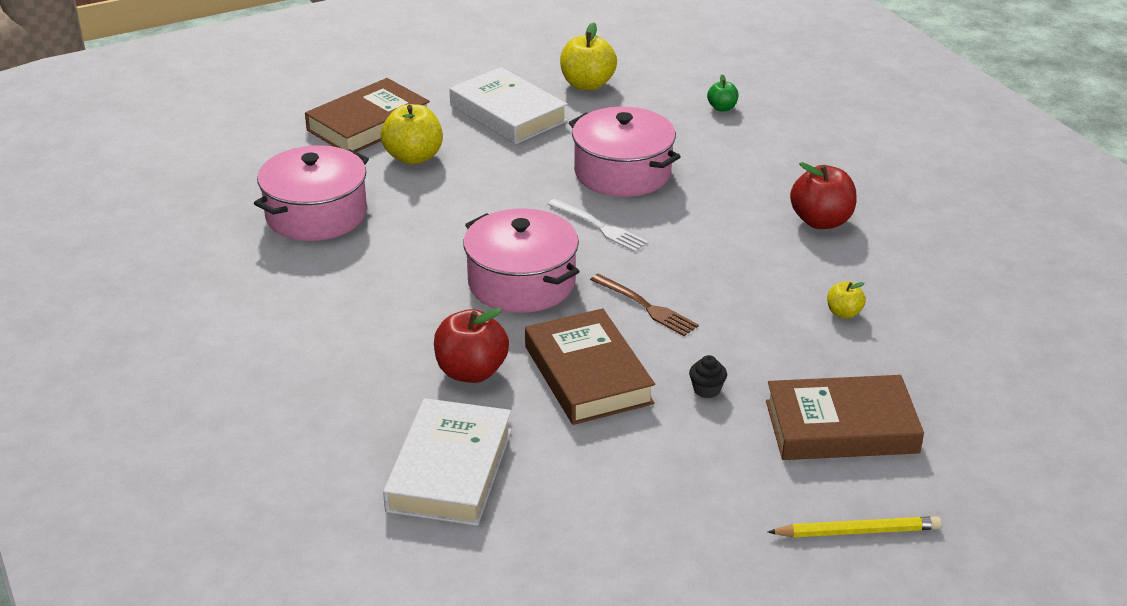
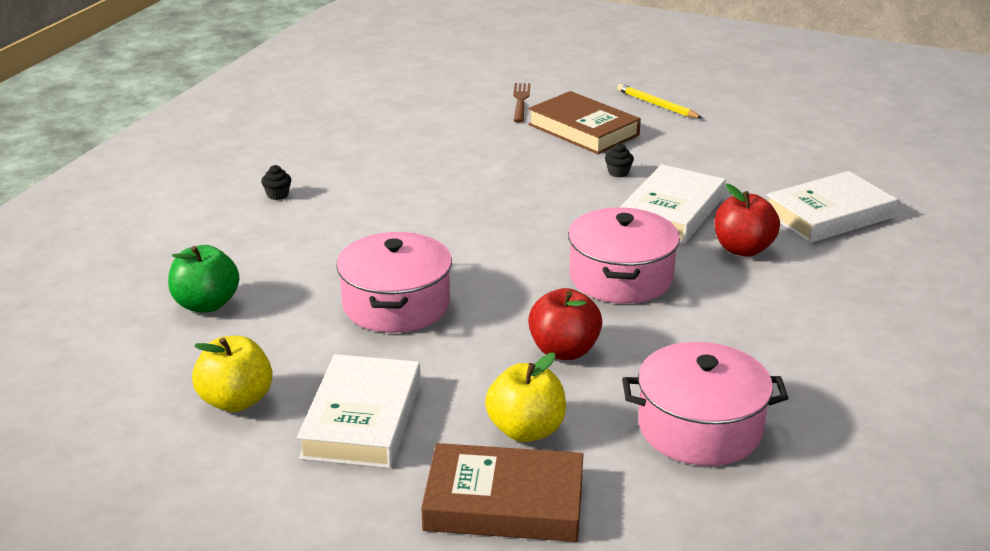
camera: 130 degrees left, 5 degrees down
(588, 374) = (672, 211): brown book -> white book
(600, 227) = (497, 279): white fork -> none
(646, 307) = (569, 221): brown fork -> brown fork (521, 101)
(722, 108) = (206, 304): green apple -> green apple, size x1.87
(821, 221) = (359, 200): red apple -> red apple (564, 351)
(844, 313) = (468, 160): yellow apple -> none
(878, 188) = (277, 195): none -> black cupcake

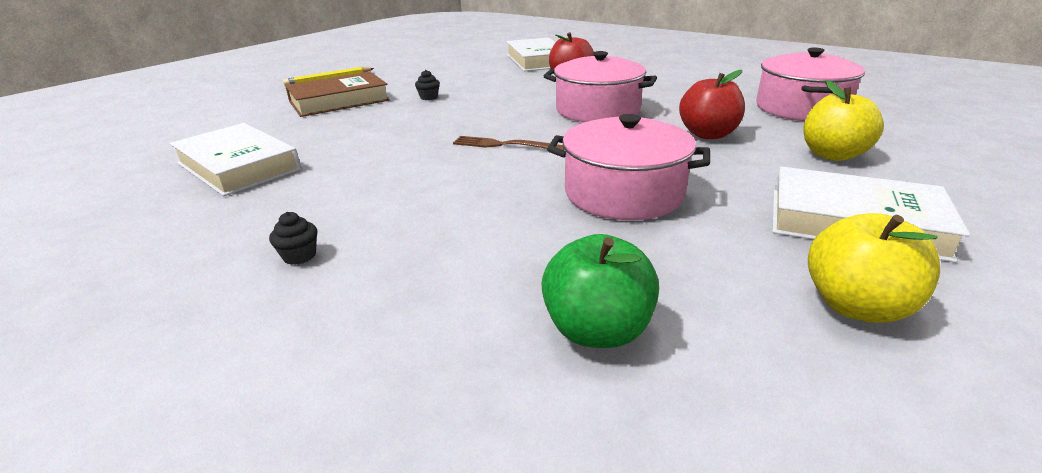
camera: 75 degrees left, 0 degrees up
(504, 502) = (943, 169): brown book -> none
(521, 101) = (246, 116): brown fork -> brown fork (503, 145)
(672, 211) = (505, 90): white book -> white book (238, 166)

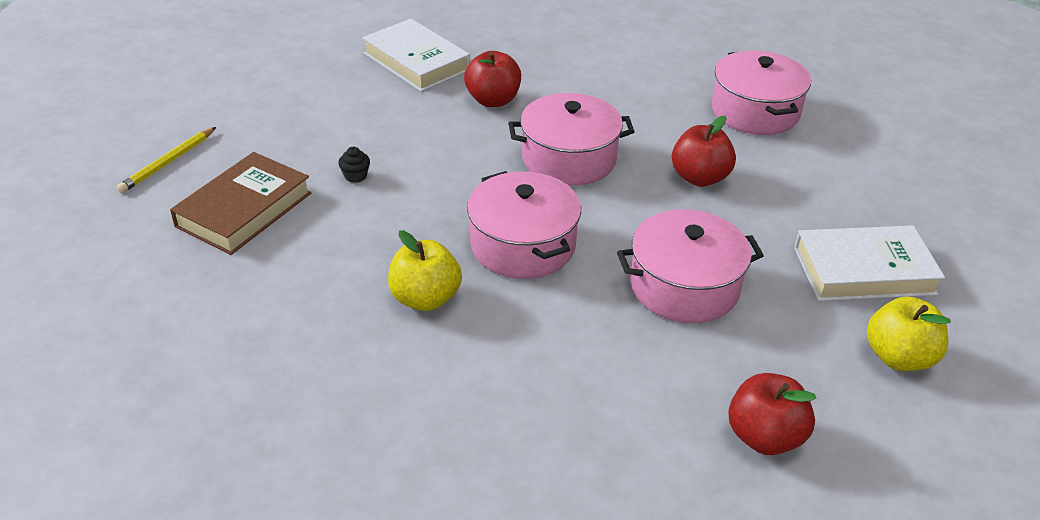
camera: 30 degrees left, 10 degrees up
(238, 166) = (268, 362): white book -> none
(299, 256) = (483, 452): black cupcake -> none
(503, 145) = (523, 245): brown fork -> pink pot
(597, 330) = (764, 437): green apple -> red apple
(832, 155) = (813, 184): yellow apple -> yellow apple (425, 298)

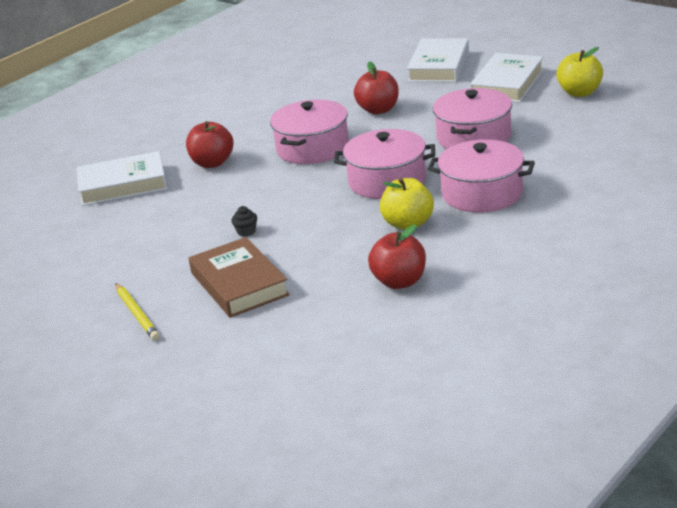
camera: 55 degrees left, 10 degrees down
(755, 111) = (330, 77): pink pot -> pink pot (482, 193)
(764, 437) = (607, 142): red apple -> red apple (399, 282)
(860, 190) = (439, 66): none -> white book

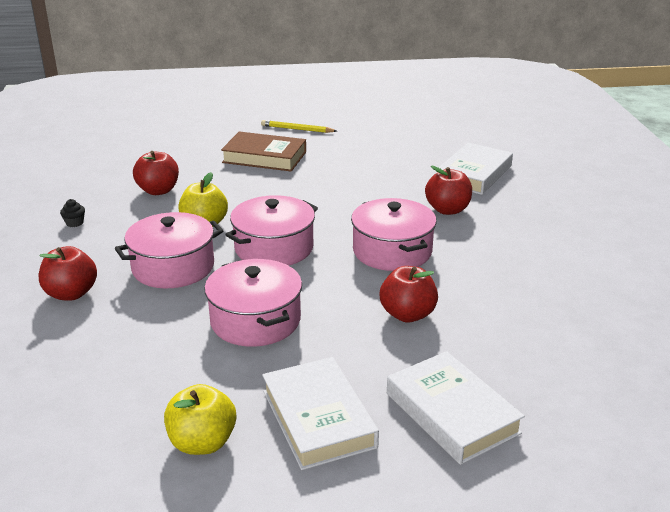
camera: 130 degrees right, 0 degrees up
(246, 231) = (318, 180): black cupcake -> black cupcake (74, 223)
(582, 200) = (71, 293): none -> red apple

